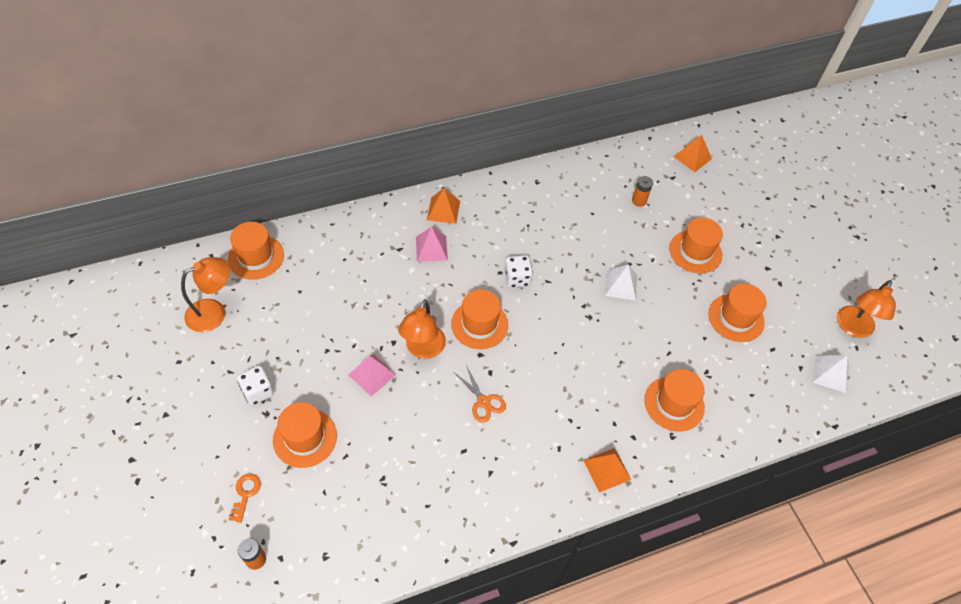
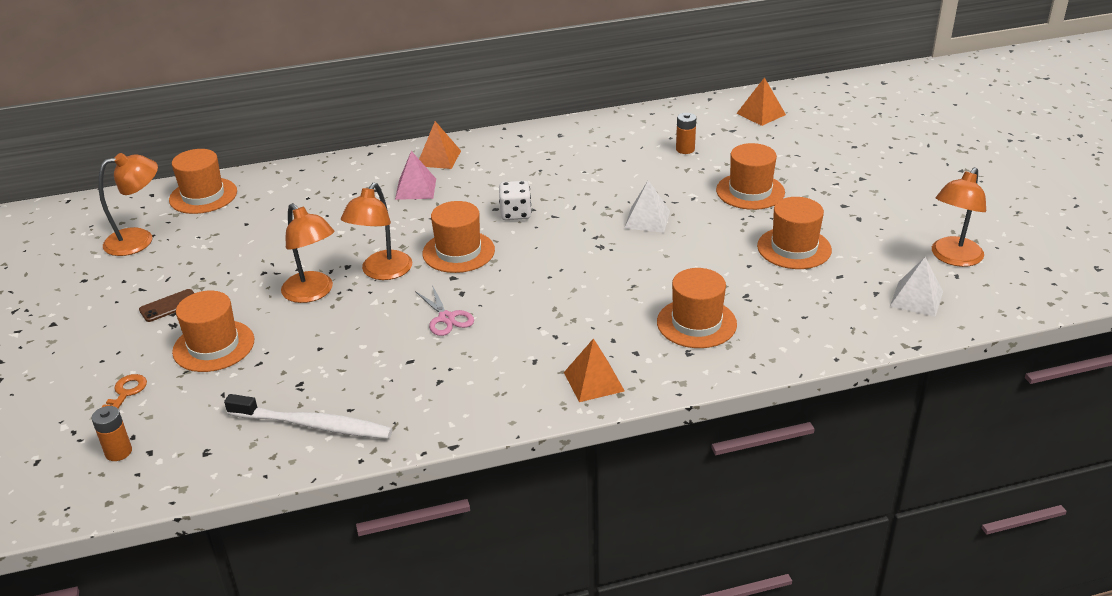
camera: 10 degrees right, 20 degrees down
(258, 391) = (169, 306): white dice -> brown phone
(372, 374) = (313, 293): pink pyramid -> orange lamp
(402, 524) = (313, 425): none -> white toothbrush
(483, 402) = (446, 318): orange scissors -> pink scissors

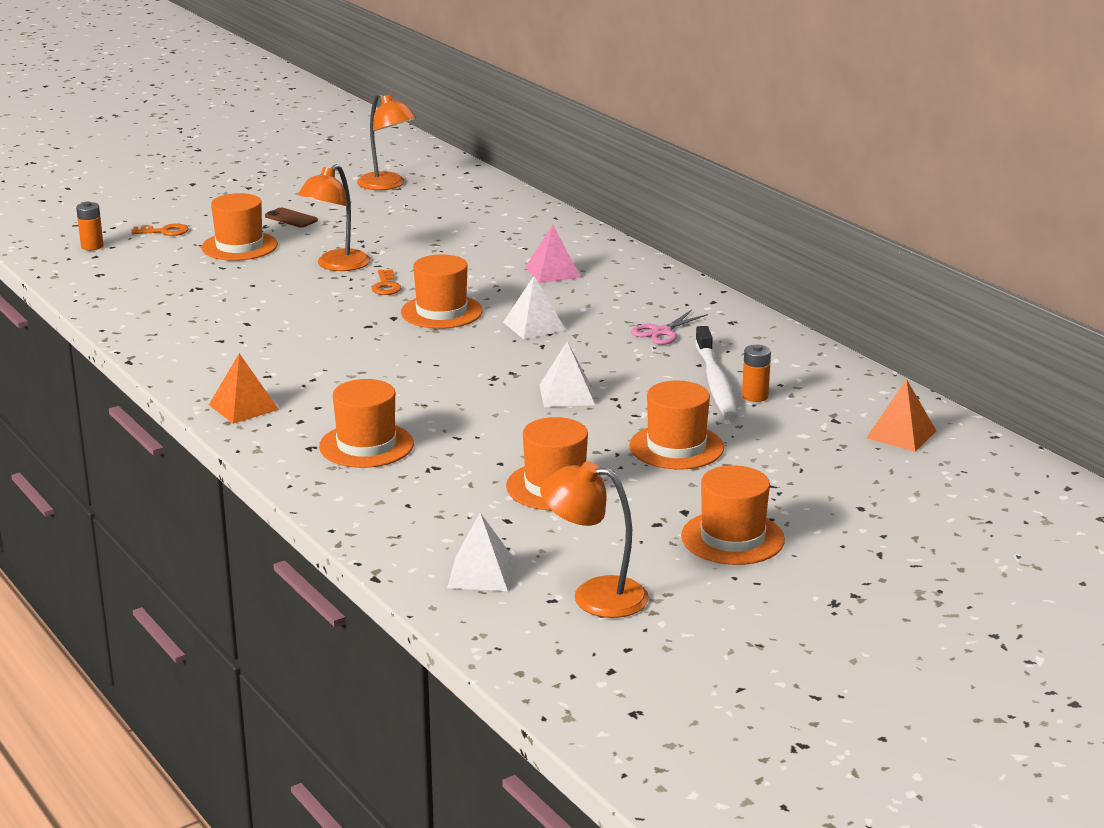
camera: 70 degrees right, 10 degrees down
(203, 196) = (477, 190): orange hat -> orange hat (732, 538)
(313, 425) = (143, 303): white toothbrush -> white toothbrush (715, 382)
(382, 272) = (386, 286): orange lamp -> orange key
(439, 158) = (626, 271): orange pyramid -> none
(446, 318) = (321, 326): pink scissors -> pink scissors (662, 332)
(515, 213) = (534, 326): white dice -> white pyramid

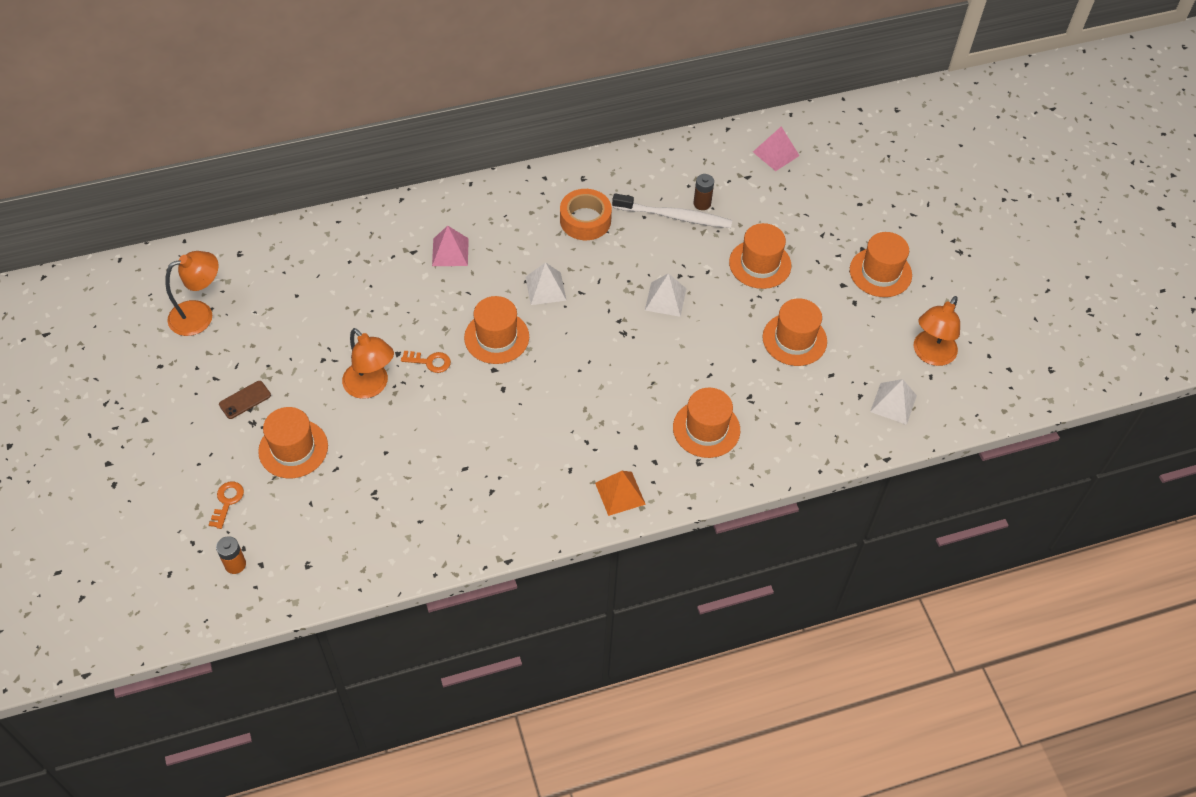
camera: 75 degrees left, 30 degrees up
(662, 332) = (585, 220): pink scissors -> orange tape
(755, 396) = (702, 203): orange battery -> brown battery
(901, 434) = (776, 153): orange pyramid -> pink pyramid

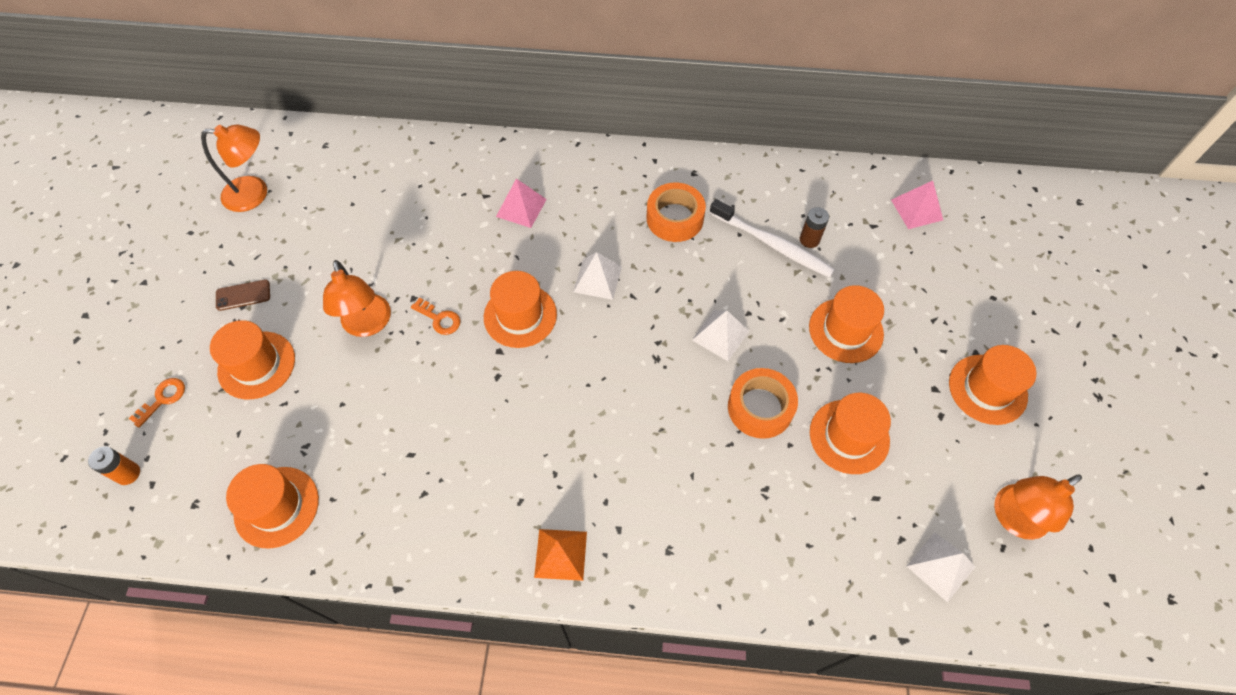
camera: 25 degrees right, 5 degrees up
(706, 429) = (696, 511): orange hat -> orange hat (276, 507)
(720, 341) = (760, 407): none -> orange tape

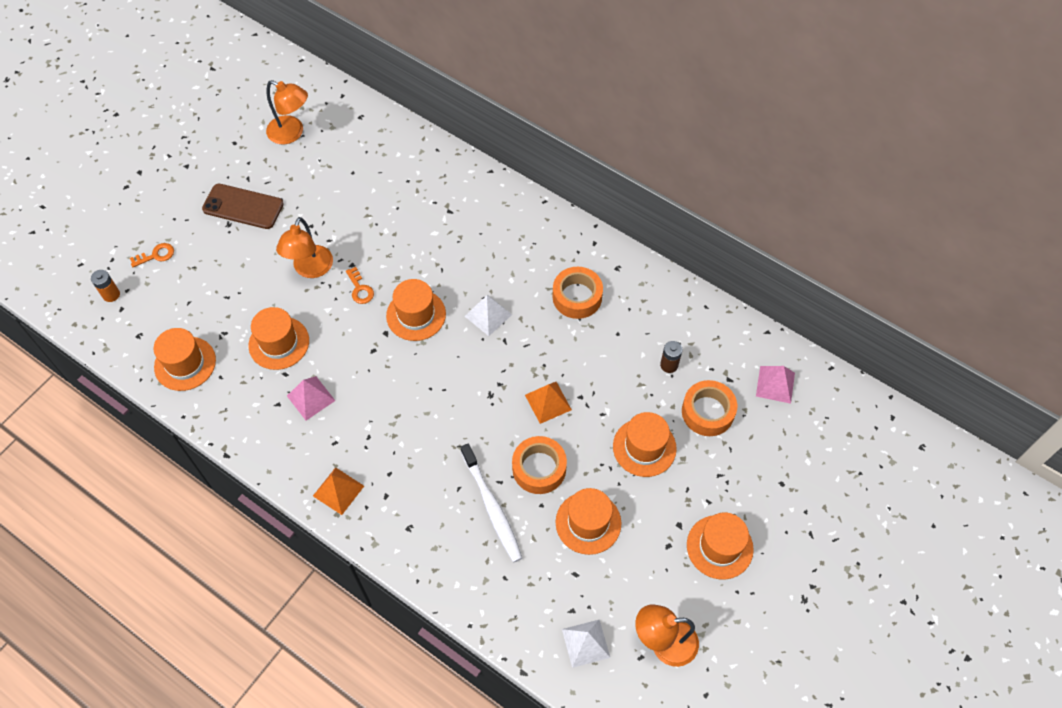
camera: 30 degrees right, 0 degrees up
(243, 295) = (243, 207): brown phone -> brown phone, size x1.86
(256, 365) = (224, 261): orange hat -> orange hat (279, 343)
(521, 207) = (469, 233): pink pyramid -> pink pyramid (311, 398)
(720, 335) = (548, 402): white pyramid -> orange pyramid
(773, 244) = (637, 354): white toothbrush -> white toothbrush (492, 507)
(877, 265) = (707, 412): none -> orange tape

